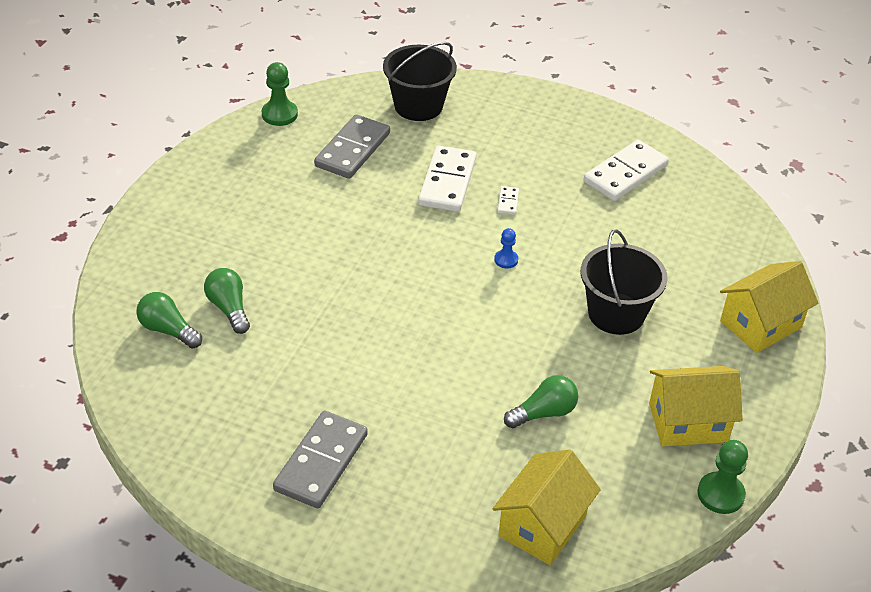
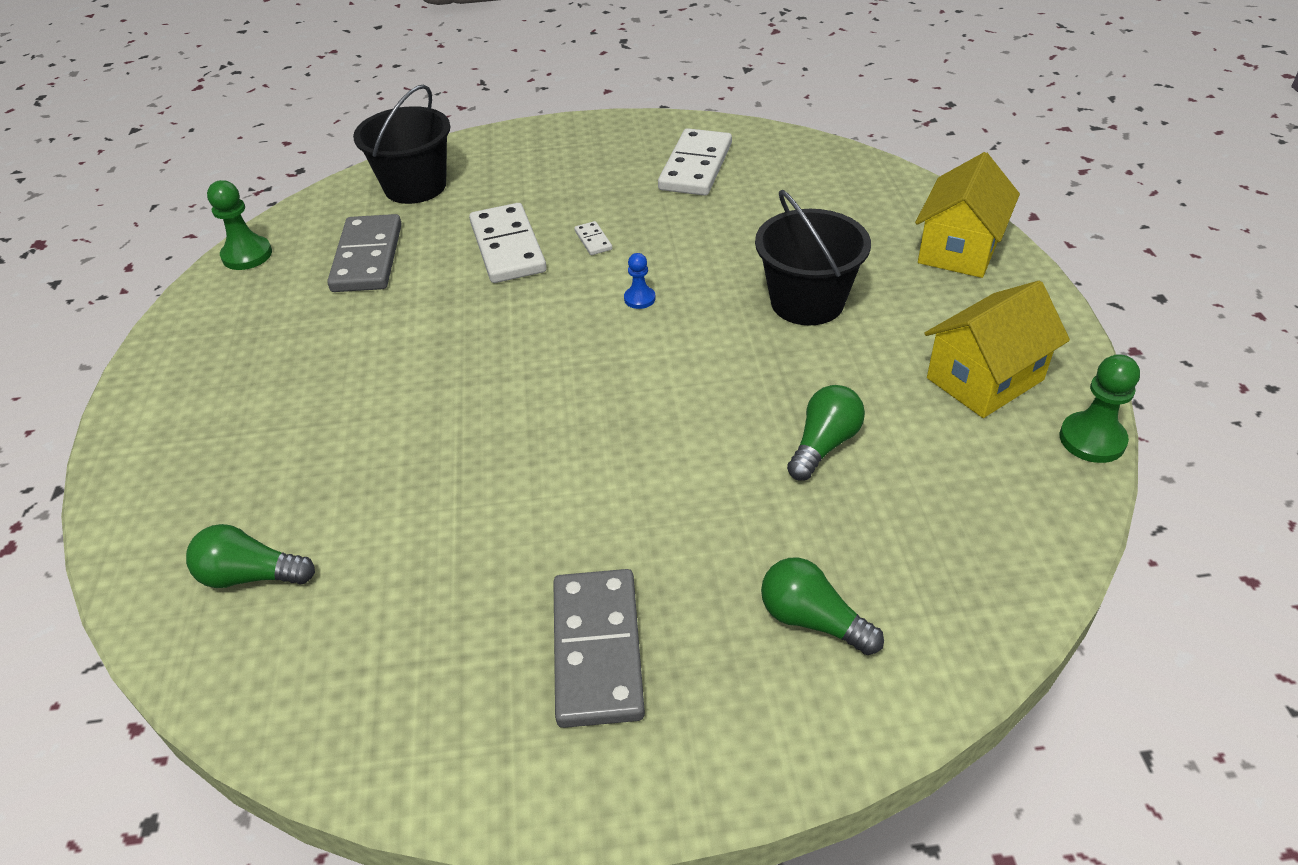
camera: 25 degrees left, 0 degrees up
(229, 308) = (325, 506): green light bulb -> green light bulb (812, 620)
(542, 525) = (941, 582): yellow house -> none

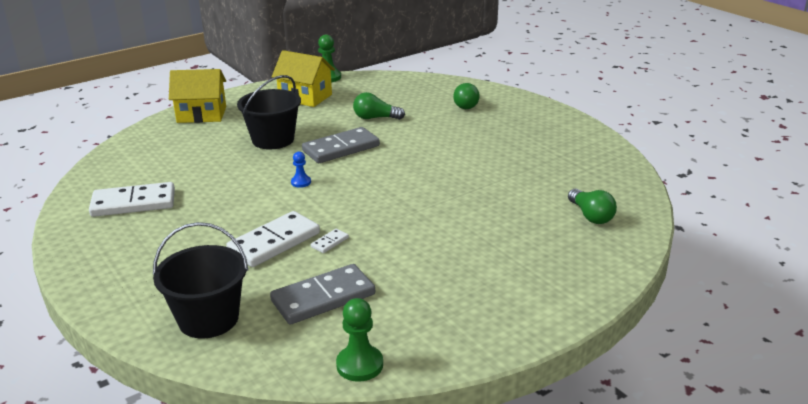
camera: 120 degrees left, 15 degrees down
(593, 240) = (248, 214): white domino -> white domino (329, 242)
(598, 650) = (523, 133): grey domino -> grey domino (341, 148)

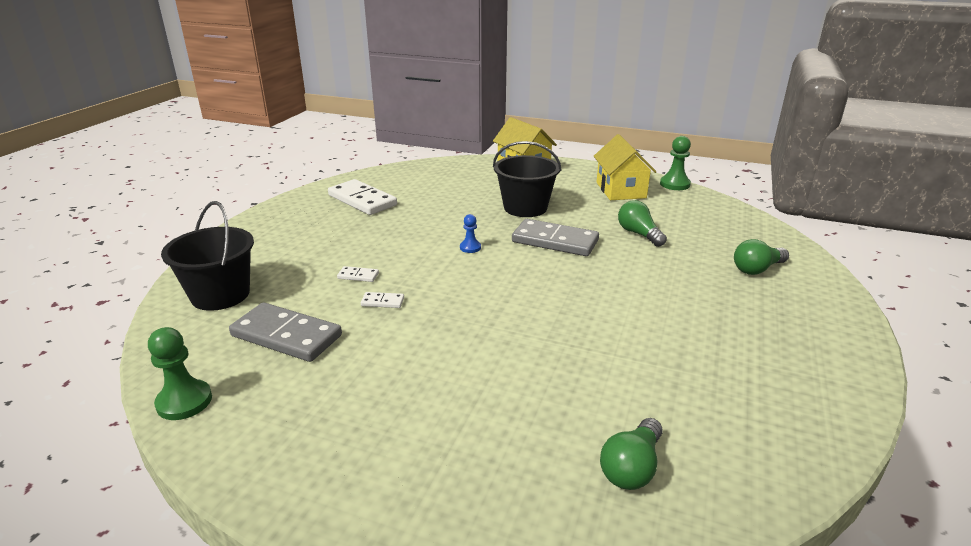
camera: 55 degrees right, 0 degrees up
(274, 242) = (358, 276): white domino -> white domino, size x0.43

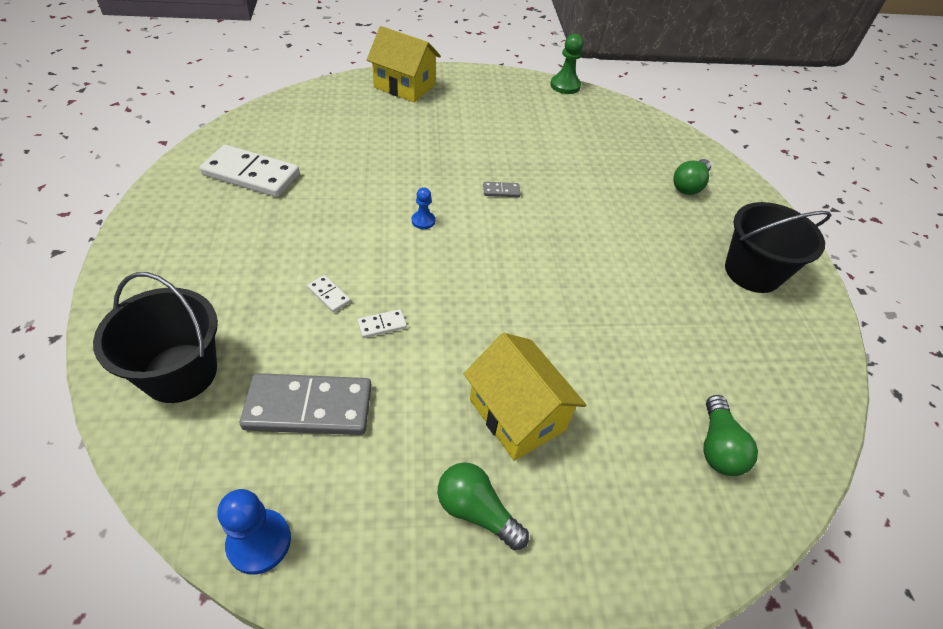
camera: 30 degrees left, 20 degrees up
(184, 402) = (259, 542): green pawn -> blue pawn
(358, 276) = (329, 295): white domino -> white domino turned 60 degrees clockwise
(525, 208) = (443, 148): black bucket -> black bucket (752, 272)
(555, 241) = (501, 191): grey domino -> grey domino, size x0.43
(620, 190) = (521, 103): yellow house -> yellow house (517, 415)
(638, 234) = (571, 163): green light bulb -> green light bulb (476, 511)

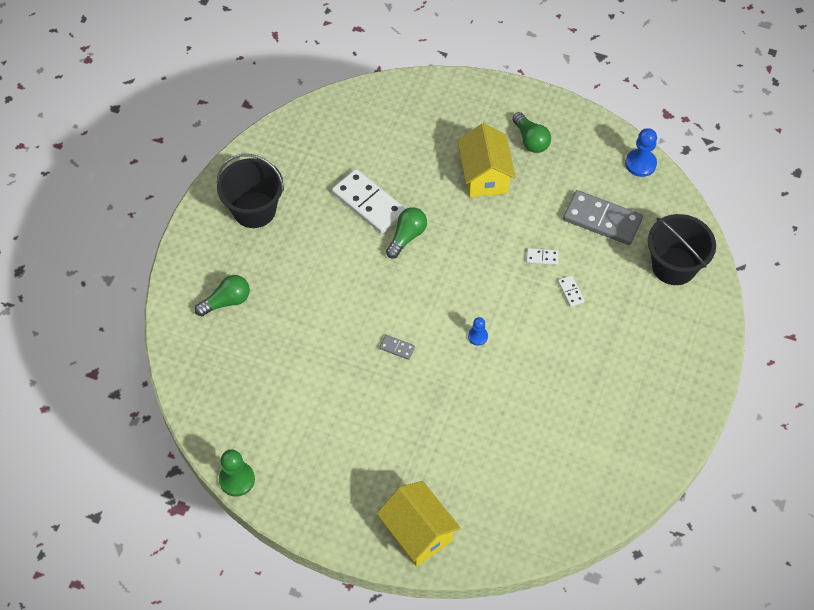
camera: 150 degrees left, 10 degrees up
(251, 175) = (605, 435): white domino -> white domino (369, 203)
(718, 447) = (382, 122): green light bulb -> green light bulb (407, 237)

